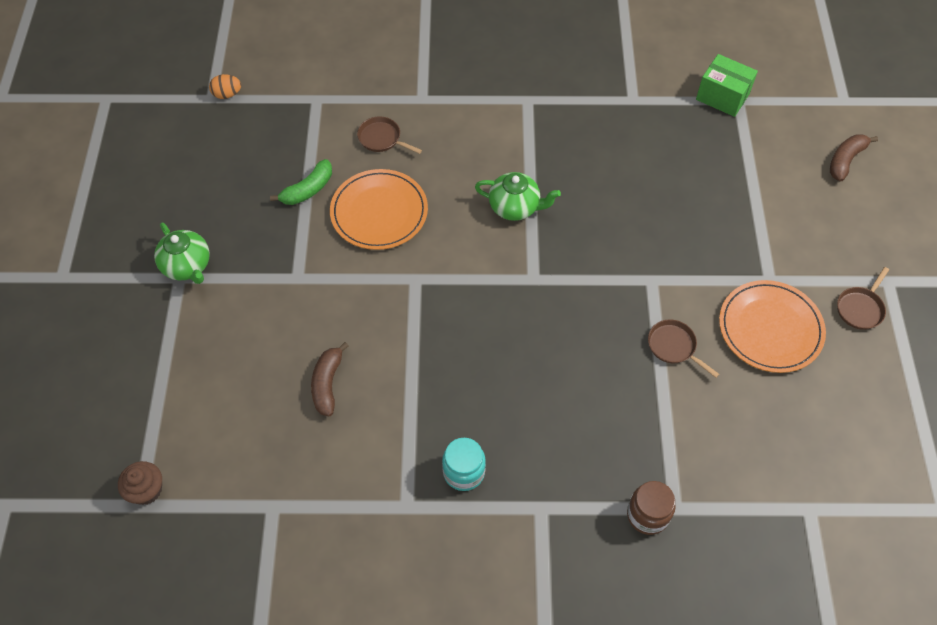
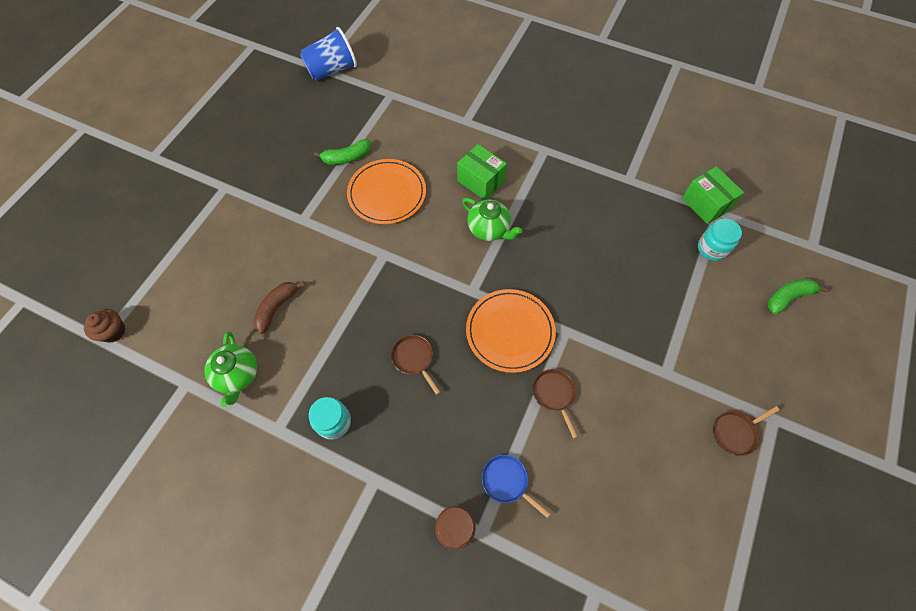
camera: 25 degrees right, 5 degrees up
(187, 266) = (235, 181): green teapot -> green teapot (237, 375)
(227, 94) = (332, 70): orange egg -> blue cup
(382, 139) = (420, 140): brown pan -> brown pan (414, 359)
(477, 159) = (480, 181): none -> green box
(673, 449) = (507, 482): none -> blue pan
(751, 140) = (712, 248): none -> turquoise jar
(770, 328) = (645, 415): orange plate -> orange plate (510, 331)
(845, 160) = (788, 297): brown banana -> green banana

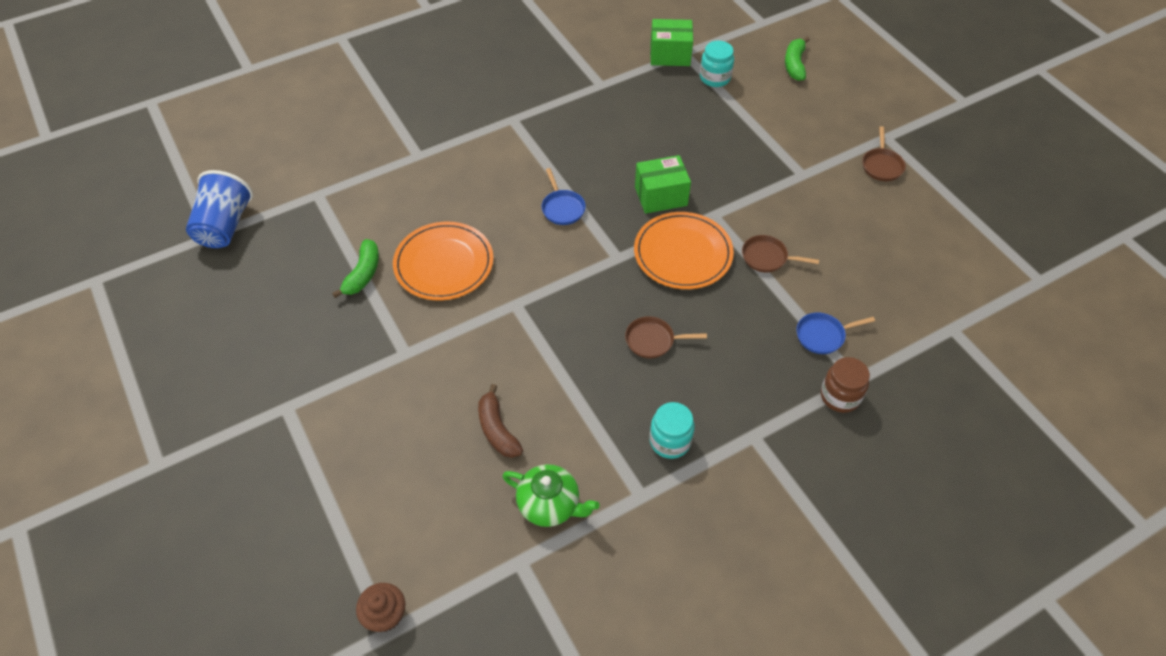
camera: 55 degrees left, 10 degrees down
(480, 181) = (502, 184): green box -> green box (661, 196)
(489, 229) = (562, 208): green teapot -> blue pan

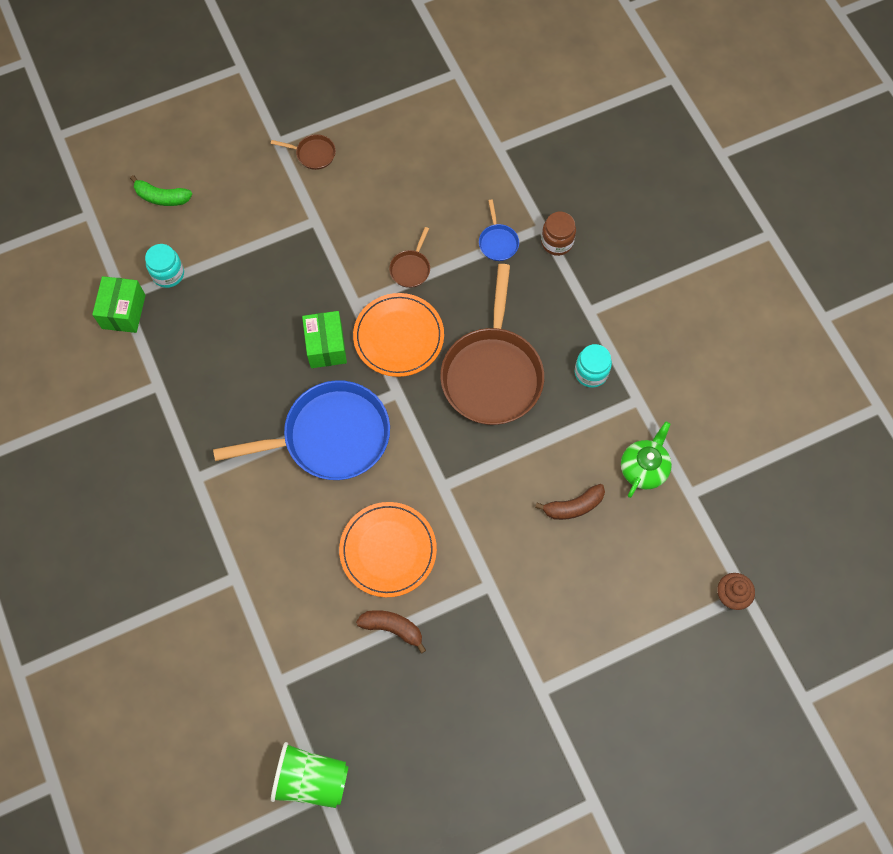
camera: 85 degrees left, 15 degrees up
(224, 226) = (311, 779): blue cup -> green cup
(363, 274) = (393, 628): green banana -> brown banana
(562, 208) = (329, 437): blue pan -> blue pan, size x2.43
(653, 340) = (492, 373): brown pan -> brown pan, size x2.43

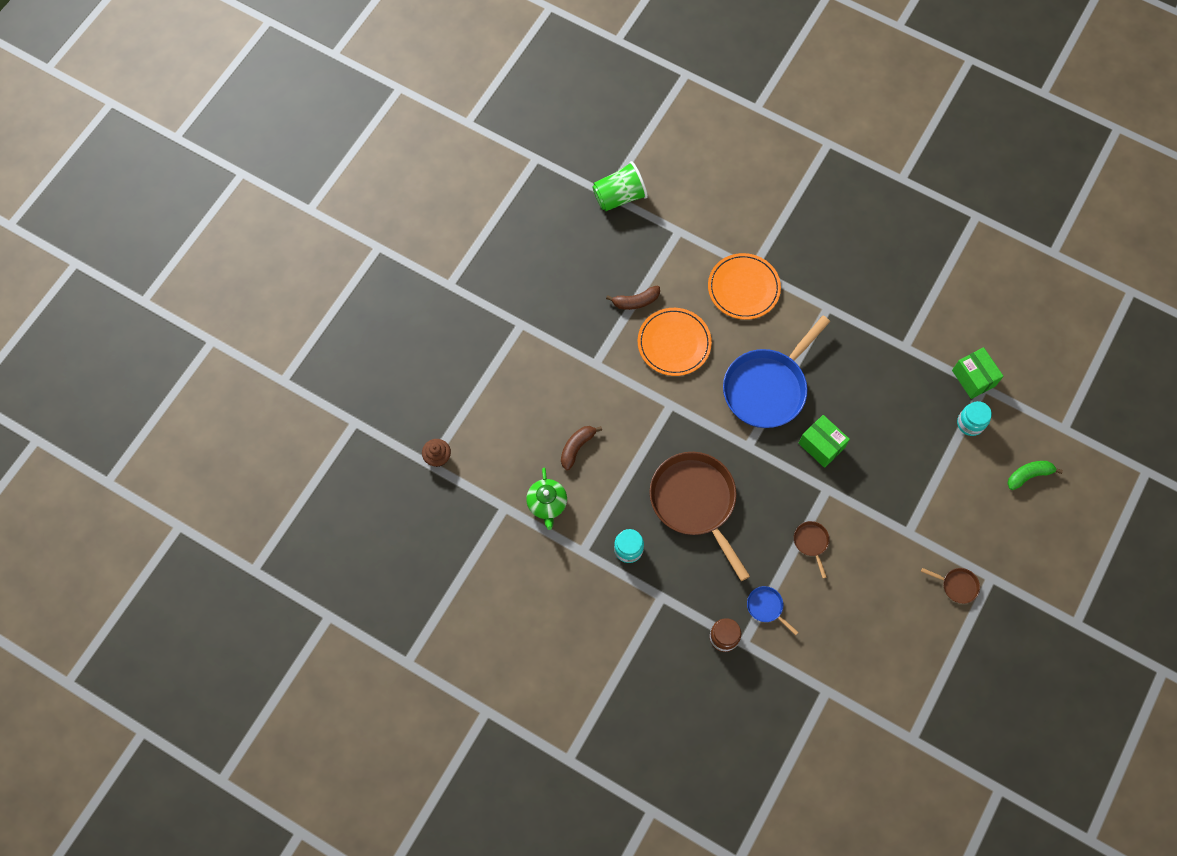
camera: 145 degrees right, 0 degrees up
(313, 154) = (957, 585): brown pan -> brown pan turned 135 degrees counterclockwise
(398, 336) = (779, 485): orange plate -> orange plate (743, 288)

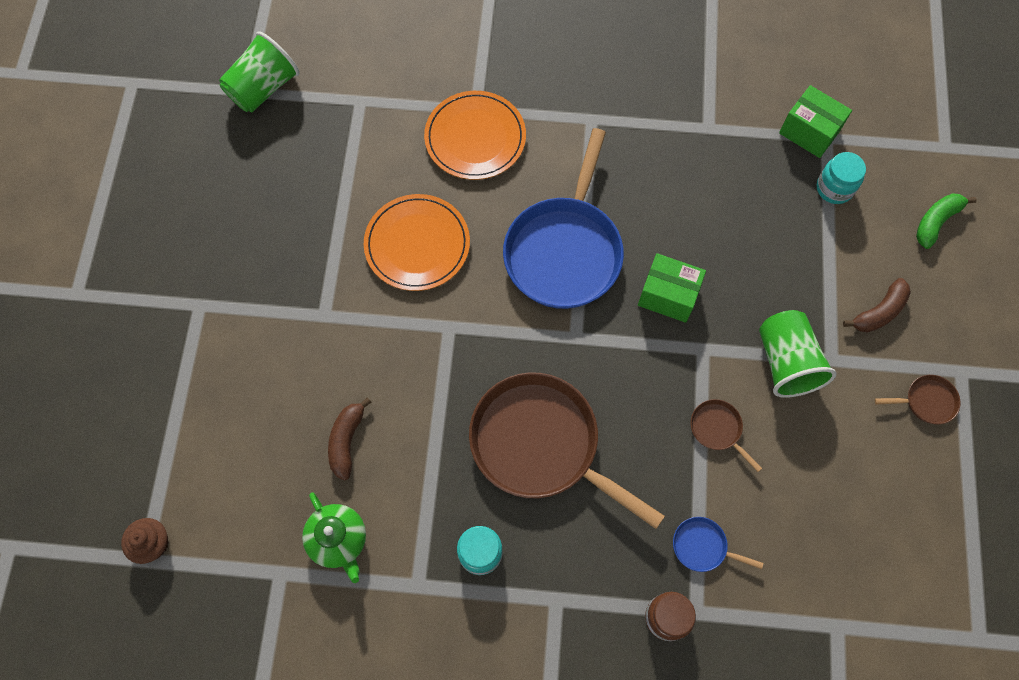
camera: 25 degrees left, 0 degrees up
(635, 301) = (343, 211): brown banana -> brown banana (879, 312)
(877, 521) = (786, 362): none -> green cup

